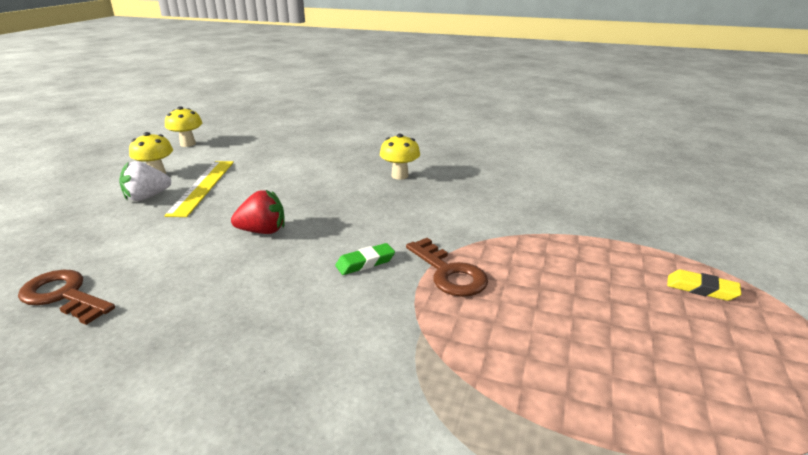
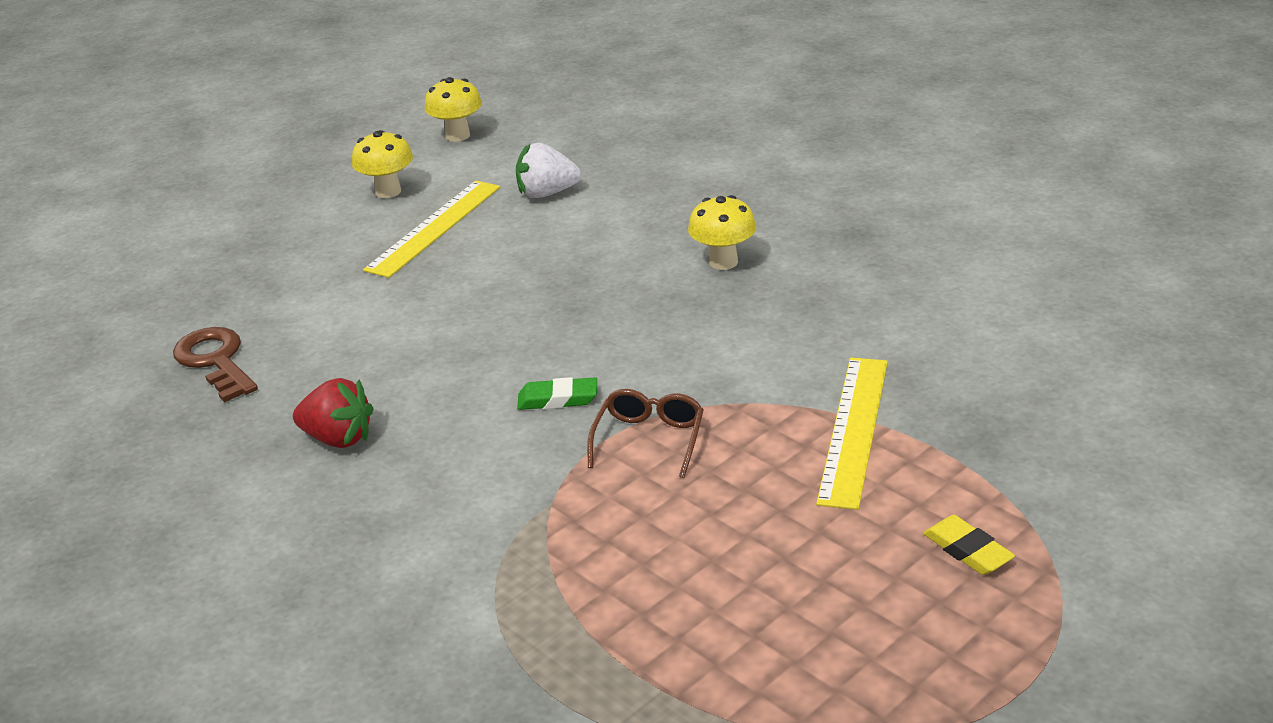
camera: 30 degrees right, 5 degrees up
(147, 197) = (357, 233): white strawberry -> white strawberry (547, 193)
(263, 231) = (466, 321): red strawberry -> red strawberry (338, 438)
(449, 273) = (649, 440): brown key -> brown glasses
(560, 240) = (853, 430): none -> yellow ruler

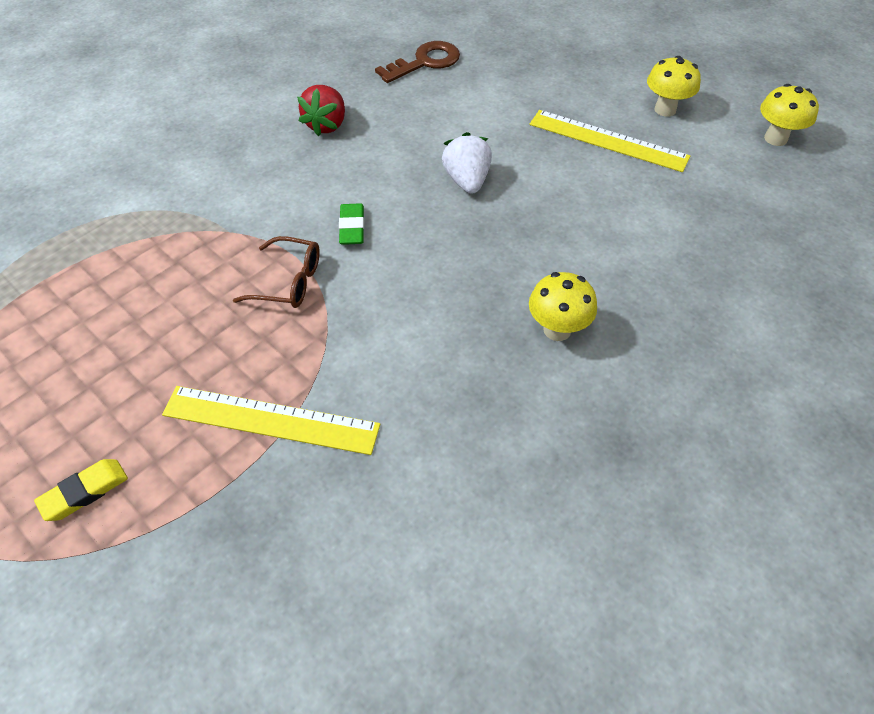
camera: 85 degrees right, 20 degrees up
(547, 193) = (676, 202): white strawberry -> white strawberry (467, 181)

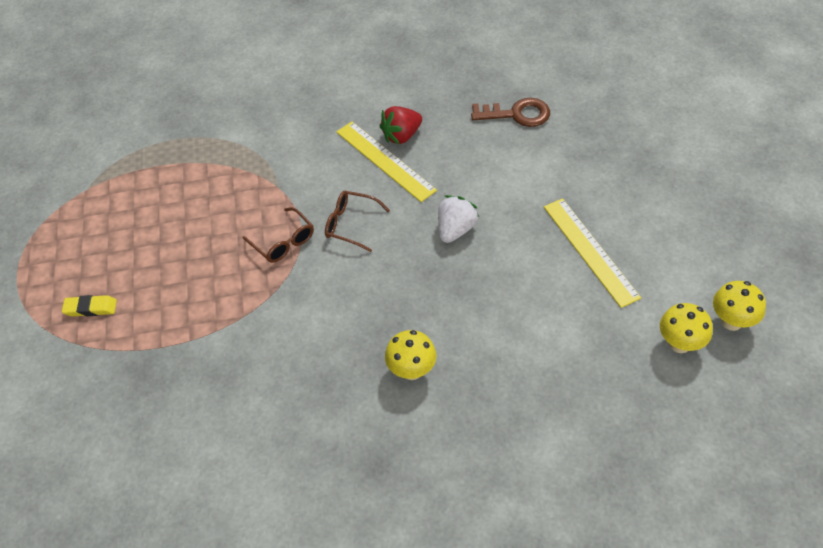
camera: 40 degrees right, 0 degrees up
(271, 419) = (205, 324): yellow ruler -> yellow ruler (385, 160)
(352, 227) = (351, 224): green eraser -> brown glasses
(665, 109) = (665, 248): yellow mushroom -> yellow mushroom (680, 344)

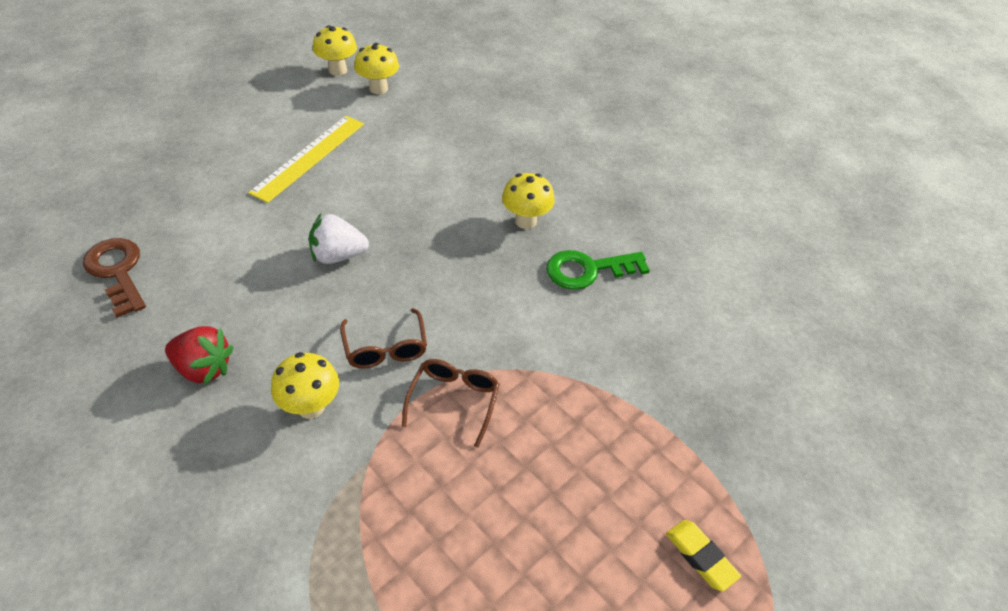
camera: 130 degrees left, 5 degrees down
(328, 384) = (588, 270): none -> green key
(335, 174) = (311, 407): none -> yellow mushroom
(385, 160) = (259, 364): yellow ruler -> none

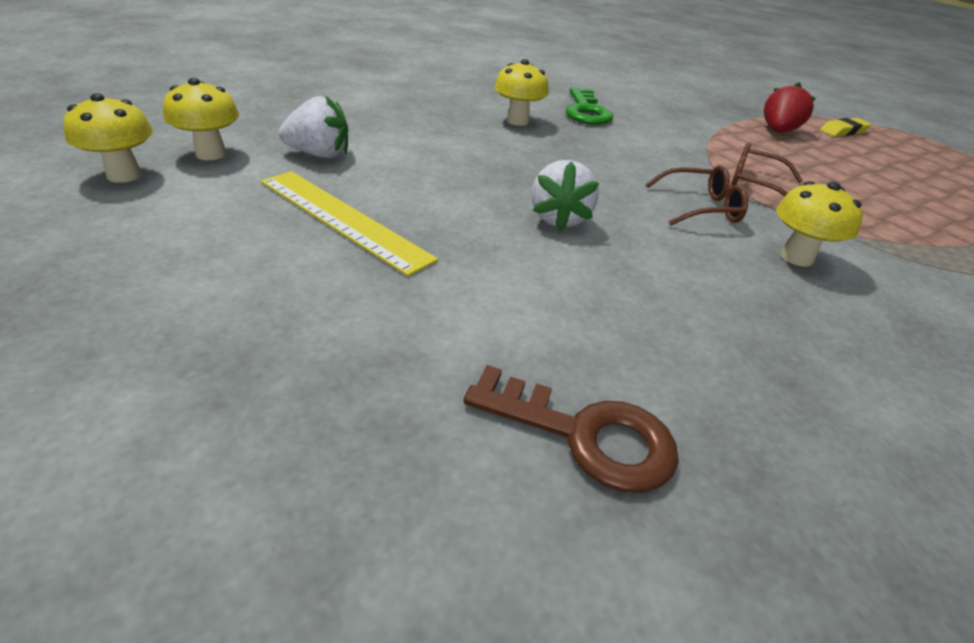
camera: 80 degrees left, 10 degrees down
(117, 271) = (585, 435): brown key -> brown key turned 135 degrees counterclockwise
(203, 368) = (773, 332): red strawberry -> red strawberry (778, 131)
(398, 129) = (319, 154): none -> white strawberry

